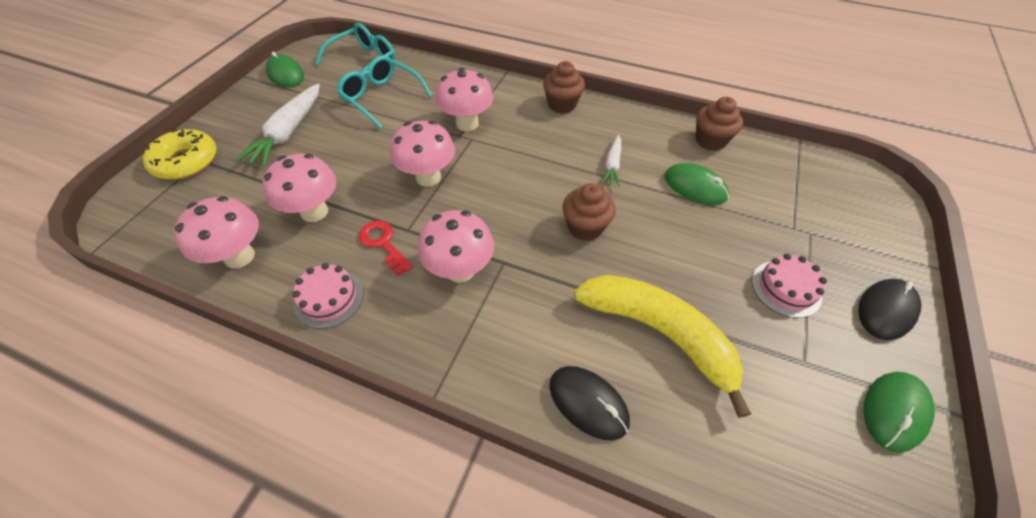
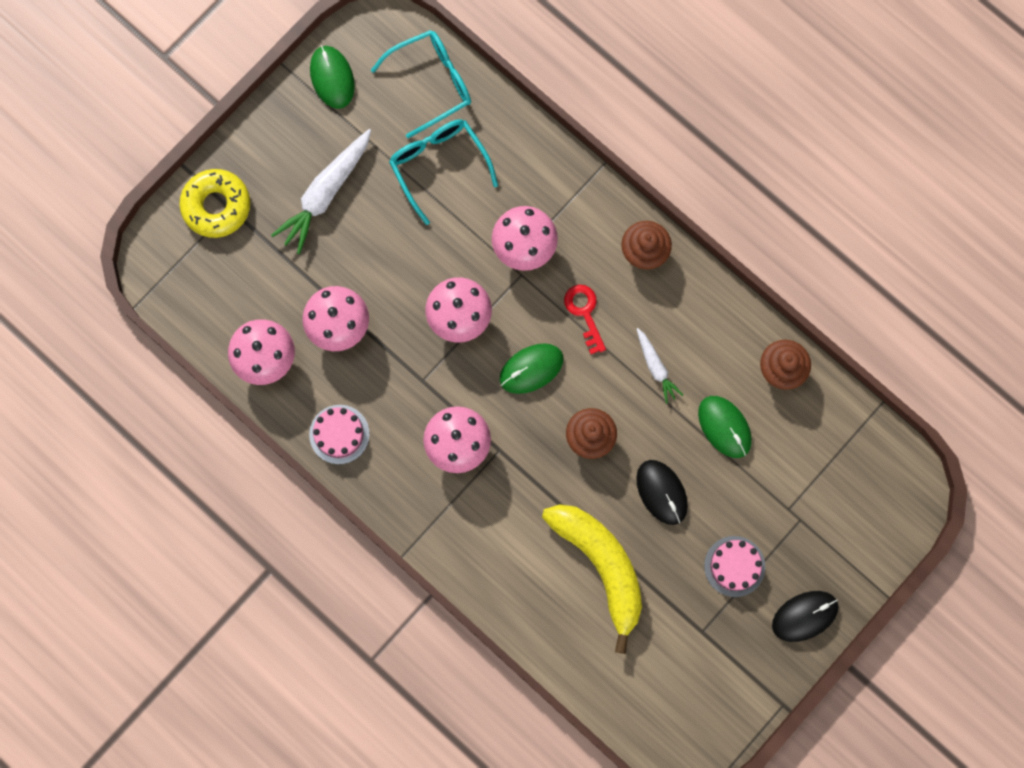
camera: 20 degrees right, 25 degrees up
(383, 244) = (396, 390): red key -> red key (584, 313)
(588, 403) = (517, 600): black mouse -> black mouse (661, 492)
(612, 165) = (656, 367): white carrot -> white carrot turned 60 degrees counterclockwise
(894, 411) = (742, 690): green mouse -> green mouse (531, 369)

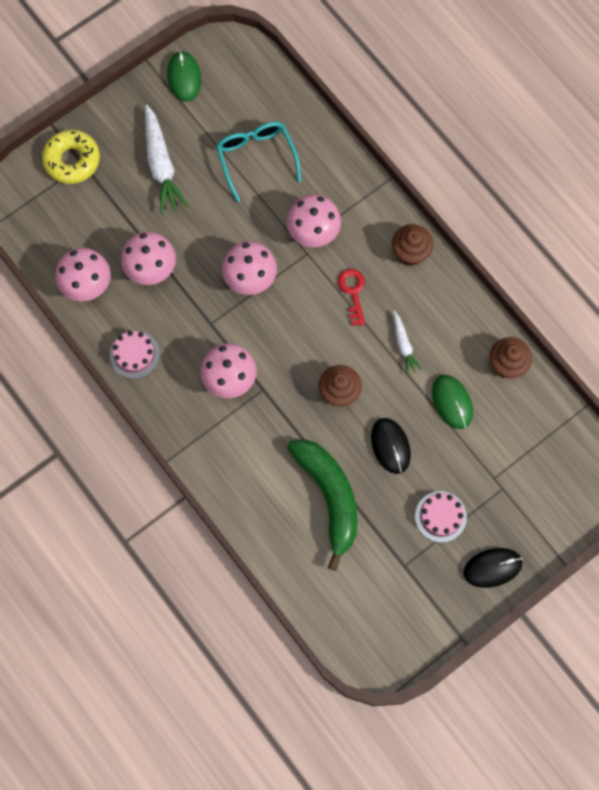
camera: 10 degrees right, 5 degrees down
(326, 193) = (161, 165): white carrot -> white carrot turned 60 degrees counterclockwise
(432, 83) = (263, 94): turquoise glasses -> none
(531, 369) = (301, 329): green mouse -> none
(601, 566) = (329, 497): yellow banana -> green banana

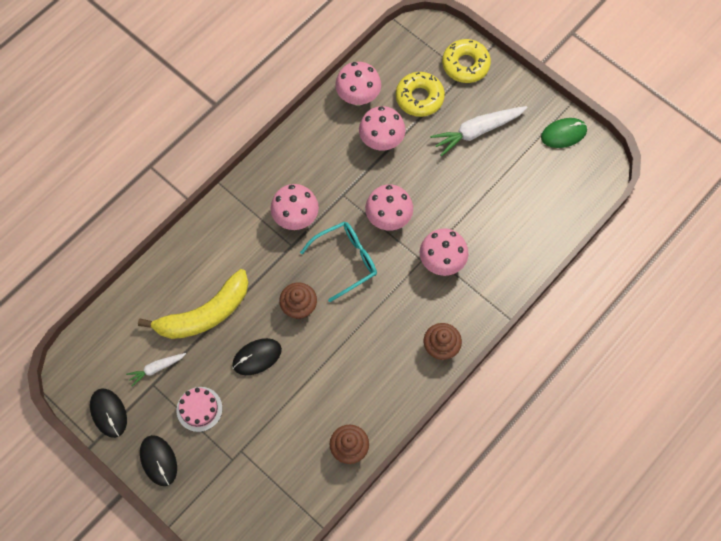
camera: 80 degrees right, 5 degrees down
(104, 218) = (419, 98): none -> yellow donut
(134, 354) = (305, 142): pink cake -> none
(256, 158) = (502, 204): turquoise glasses -> turquoise glasses (346, 260)
(329, 497) = (204, 314): green banana -> yellow banana
(353, 292) = (393, 304): red key -> none
(403, 345) = (351, 354): white carrot -> white carrot (156, 368)
(430, 618) = (108, 413): none -> black mouse
(452, 402) = (305, 404): green mouse -> none

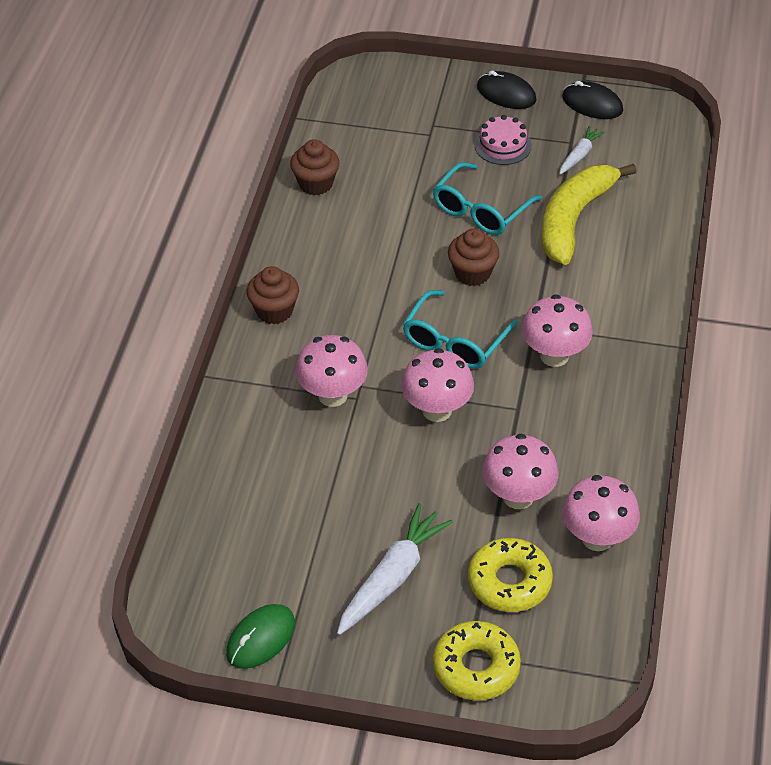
camera: 150 degrees right, 20 degrees down
(257, 357) = (480, 210): black mouse -> turquoise glasses

